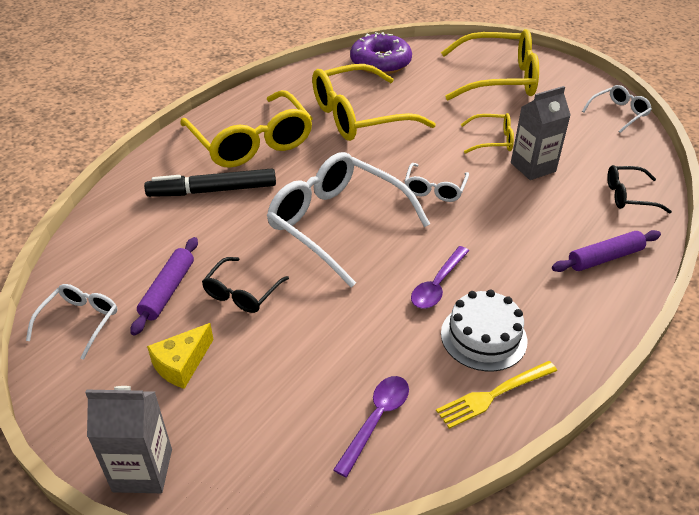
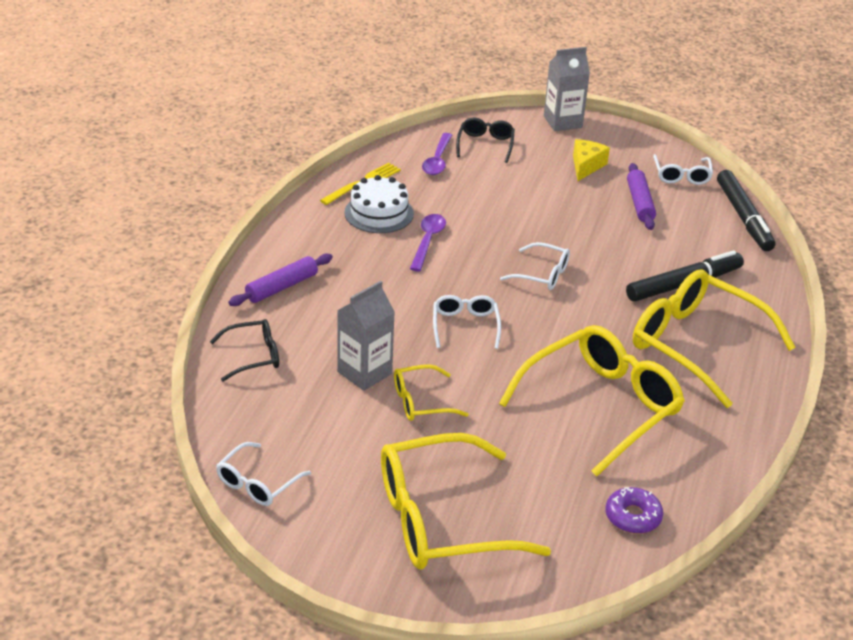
camera: 160 degrees right, 5 degrees down
(77, 249) = (743, 217): none -> black marker
(242, 293) = (582, 210): black glasses -> black glasses (485, 145)
(337, 224) = (542, 274): white glasses -> white glasses, size x0.49
(380, 63) = (633, 516): purple donut -> purple donut, size x0.57

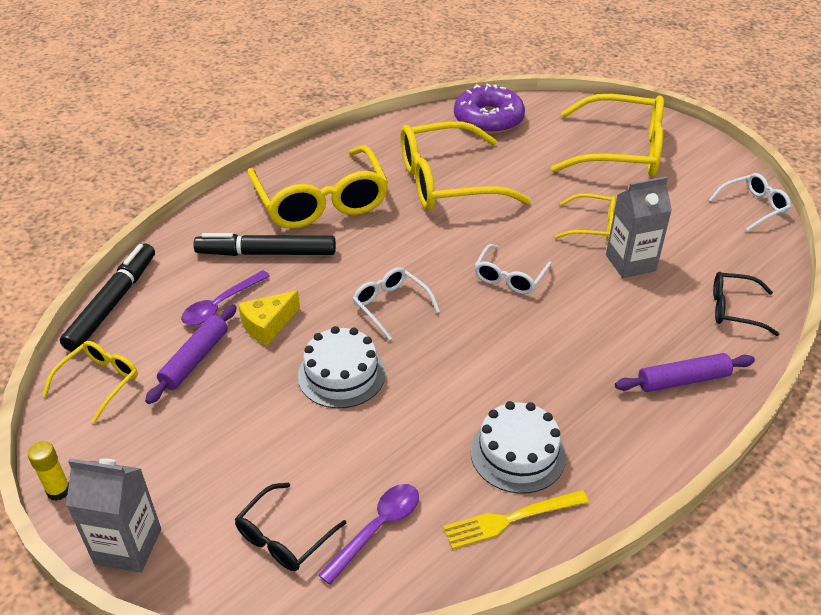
camera: 150 degrees left, 5 degrees up
(428, 241) = (483, 388): purple spoon -> purple spoon (221, 305)
(532, 222) = (341, 374): none -> white cake
(586, 166) = (191, 441): yellow cheese -> yellow cheese (267, 325)
(629, 129) = (58, 491): none -> yellow glue stick
(633, 516) = (488, 119): purple donut -> purple donut, size x1.75
(681, 175) = (99, 382): white glasses -> yellow glasses

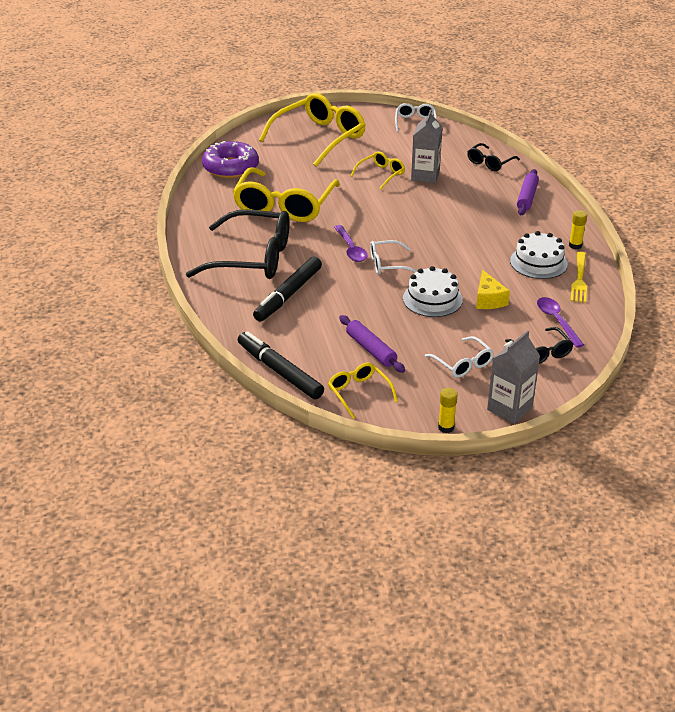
camera: 60 degrees left, 5 degrees down
(221, 305) = (325, 327): purple spoon -> purple spoon (351, 249)
(267, 325) = (363, 313): yellow cheese -> yellow cheese (488, 299)
(321, 201) = (252, 258): yellow glasses -> black glasses
(510, 277) = (400, 216): white glasses -> white glasses (463, 364)
(602, 482) = (575, 245): none -> yellow glue stick

